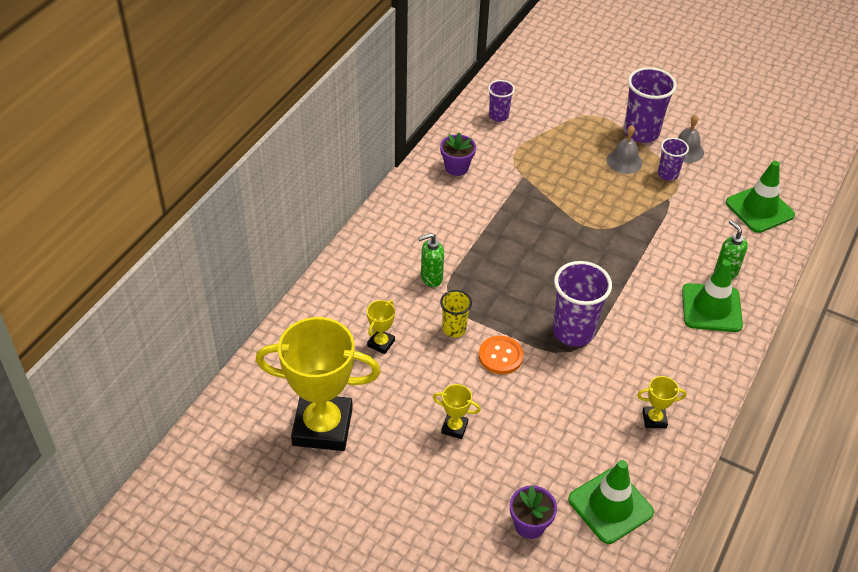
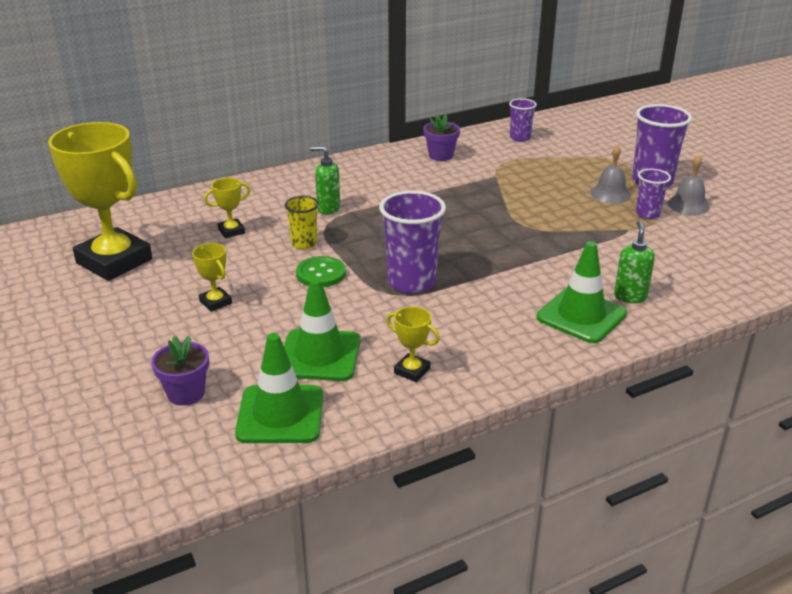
camera: 35 degrees right, 15 degrees down
(500, 356) = (321, 274): orange button -> green button
(759, 209) = (728, 266): green traffic cone -> green traffic cone (319, 355)

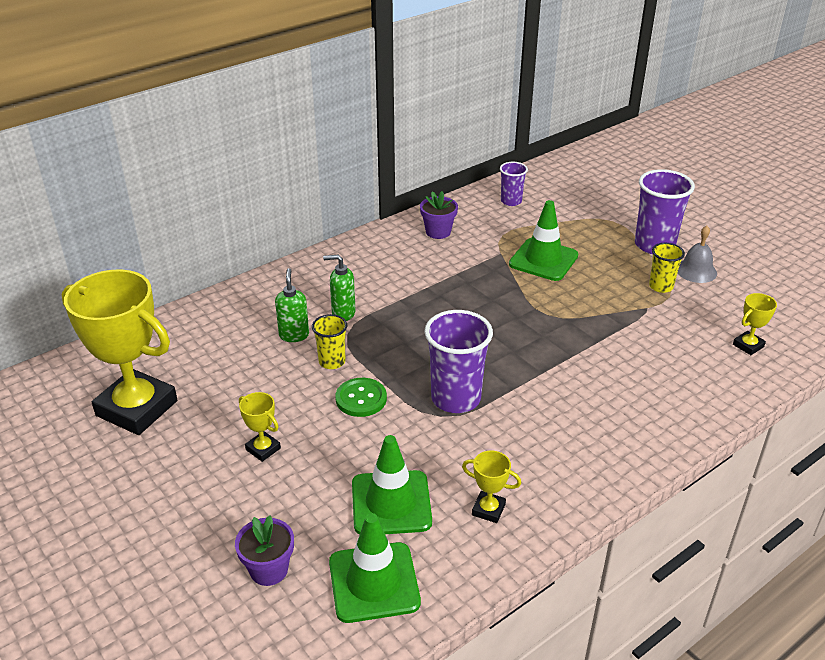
camera: 10 degrees left, 5 degrees up
(231, 231) = (250, 354): yellow trophy -> yellow trophy (748, 345)
(581, 316) = (632, 420): green traffic cone -> green traffic cone (543, 260)
(610, 194) = (618, 265): grey bell -> none
(630, 296) = (671, 391): green soap dispenser -> green soap dispenser (294, 335)
(647, 214) = (661, 286): purple cup -> yellow cup

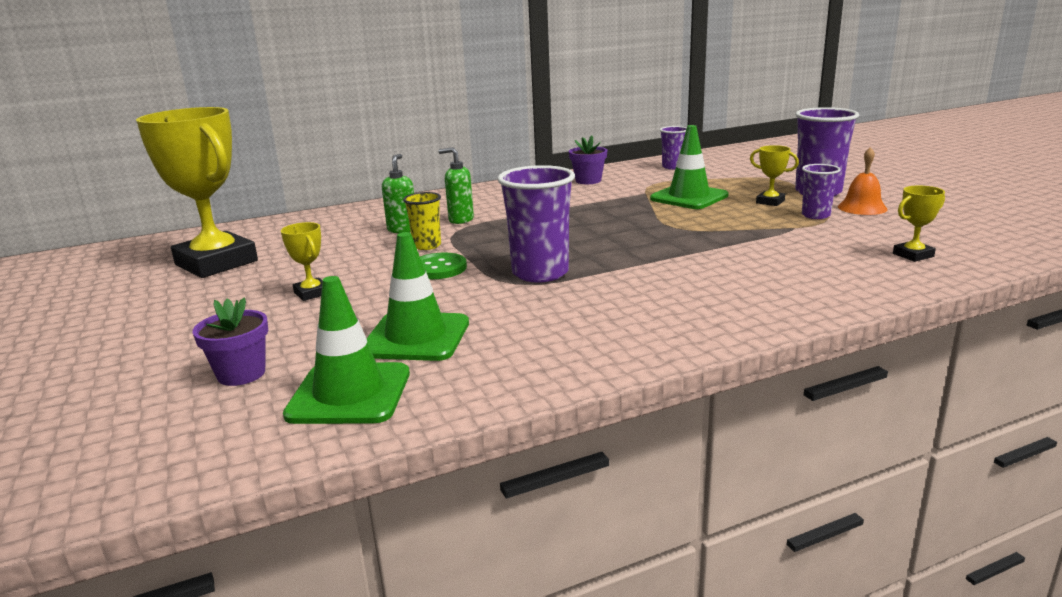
camera: 15 degrees right, 15 degrees down
(488, 509) = (526, 350): yellow trophy -> yellow trophy (770, 202)
(661, 286) = (816, 215): yellow cup -> purple cup
(696, 271) = (862, 207): grey bell -> orange bell

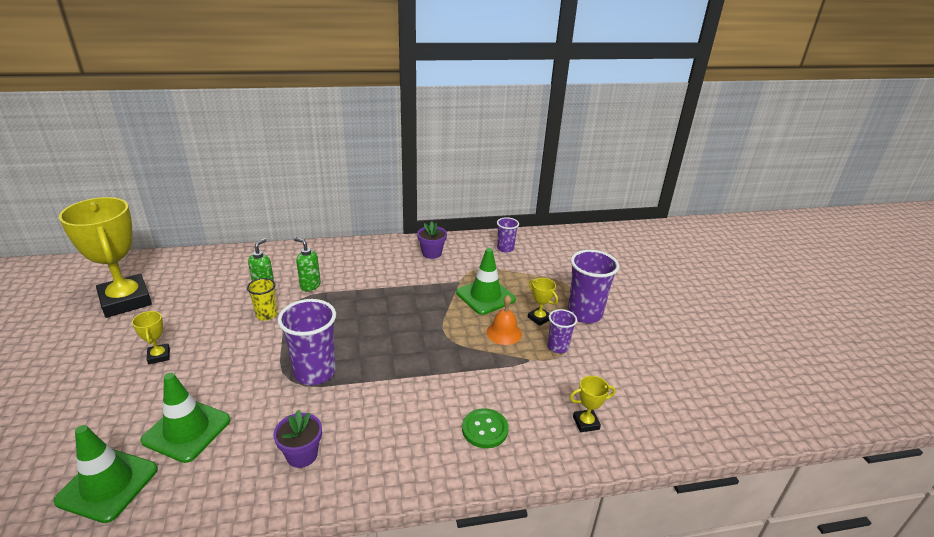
camera: 10 degrees right, 10 degrees up
(241, 374) = (62, 441): purple flower pot -> purple flower pot (302, 455)
(438, 268) = (255, 347): green button -> green button (485, 429)
(862, 207) = (600, 345): orange bell -> orange bell (504, 333)

